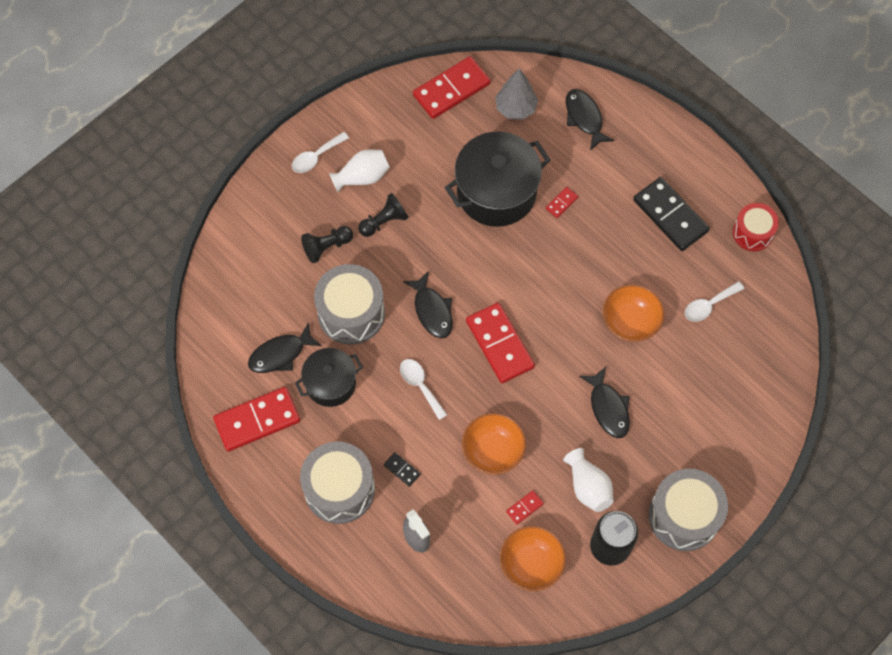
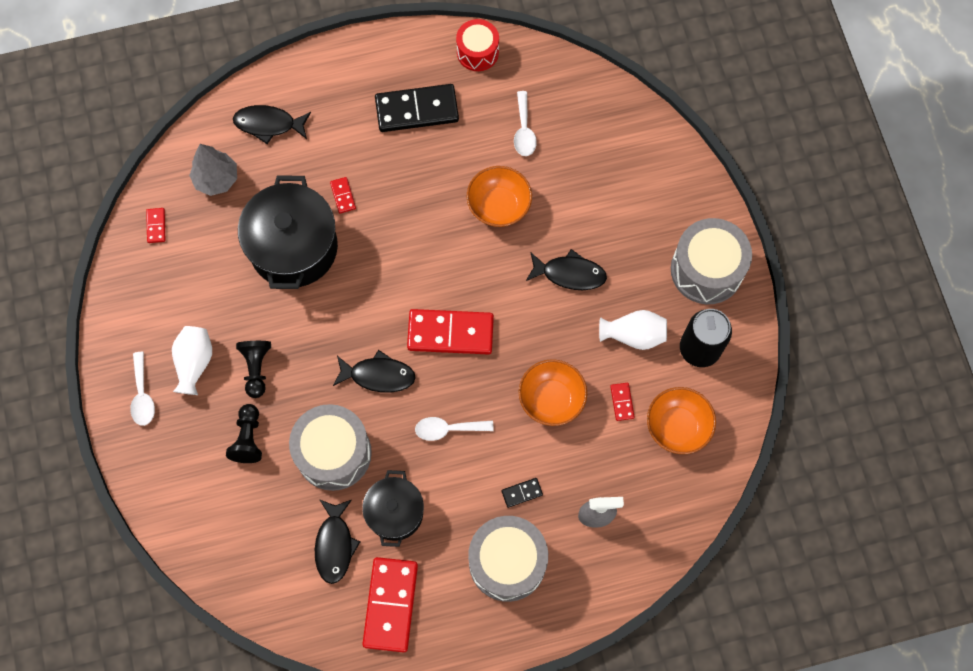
camera: 60 degrees left, 5 degrees up
(451, 90) = (156, 226): red domino -> red domino, size x0.43

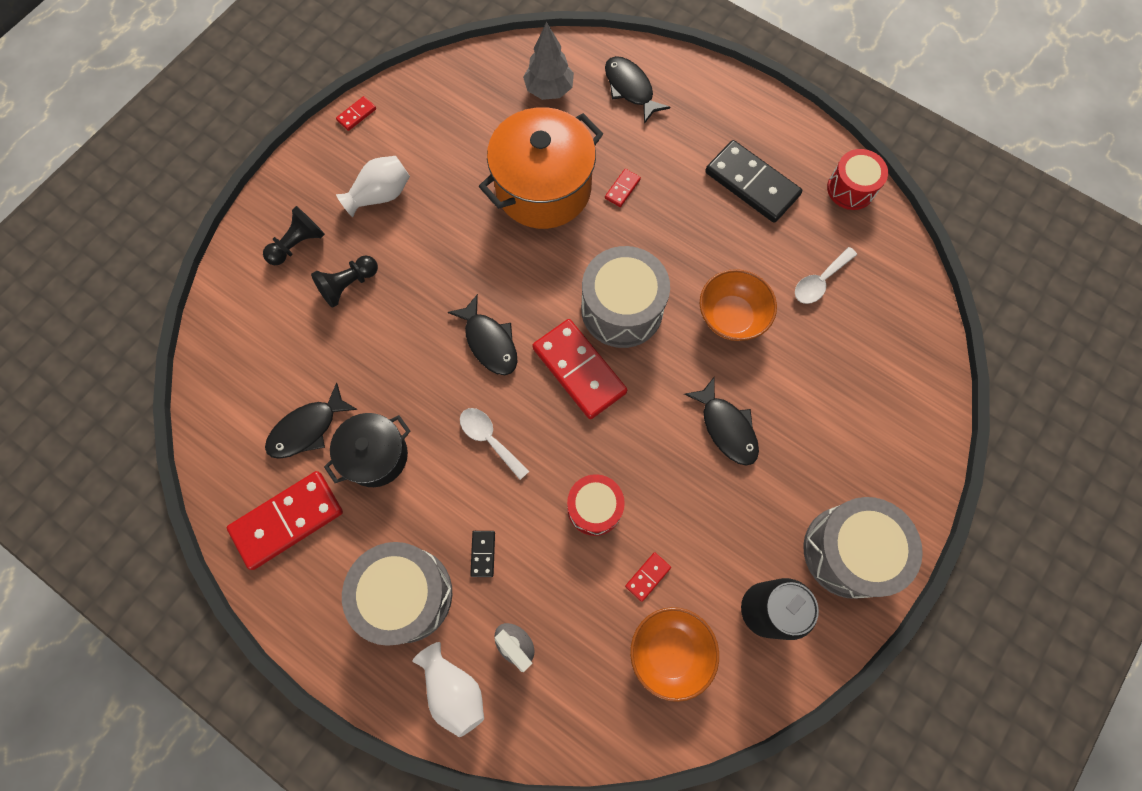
camera: 50 degrees right, 0 degrees up
(142, 395) = (322, 180): white spoon -> none
(156, 226) = (471, 80): red domino -> red domino (356, 115)
(256, 368) = (414, 243): black pawn -> black pawn (298, 244)
(293, 247) = (543, 188): black pot -> orange pot
(333, 453) = (390, 362): grey drum -> grey drum (622, 309)
(522, 493) = (483, 554): black domino -> black domino turned 60 degrees clockwise
(551, 399) = (594, 508): orange bowl -> red drum
(633, 335) = (722, 534): white vase -> white vase (454, 689)

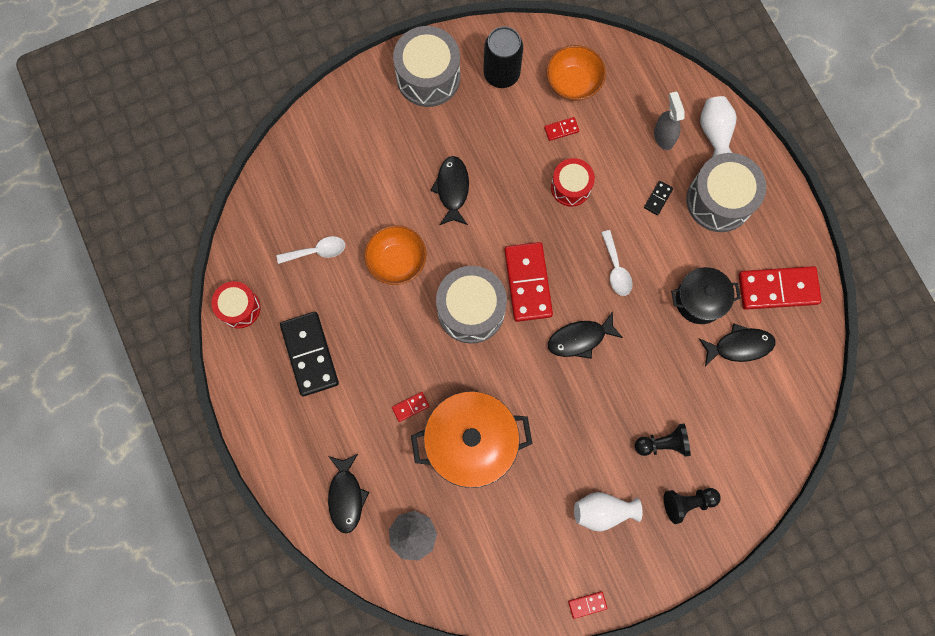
camera: 150 degrees left, 5 degrees up
(489, 342) = (580, 338): black fish -> black fish turned 105 degrees counterclockwise

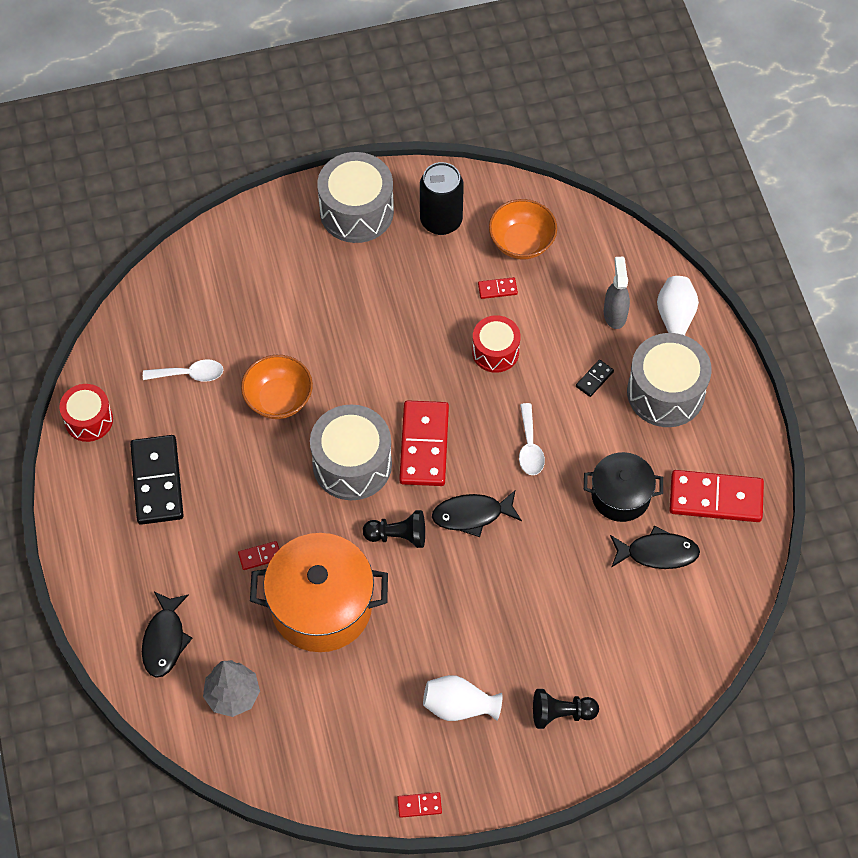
camera: 10 degrees right, 15 degrees down
(452, 189) = (358, 333): black fish -> none
(663, 443) = (545, 644): black pawn -> black pawn (398, 536)

